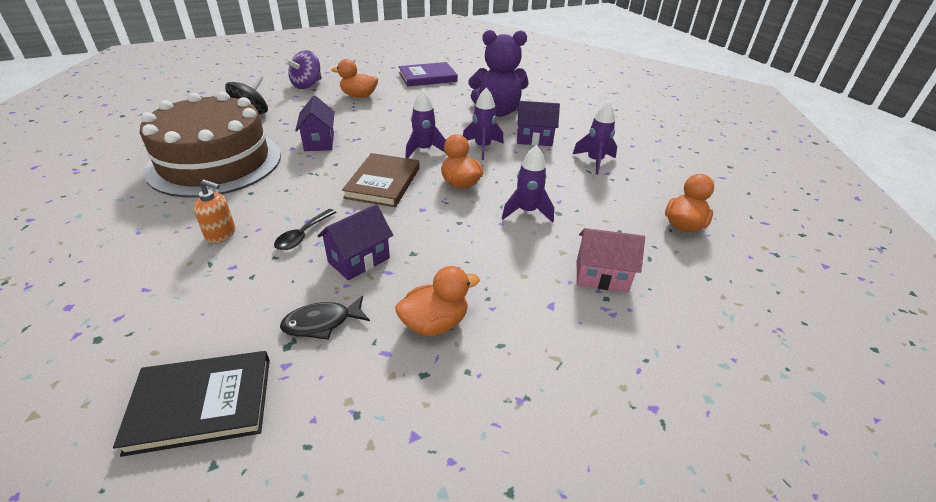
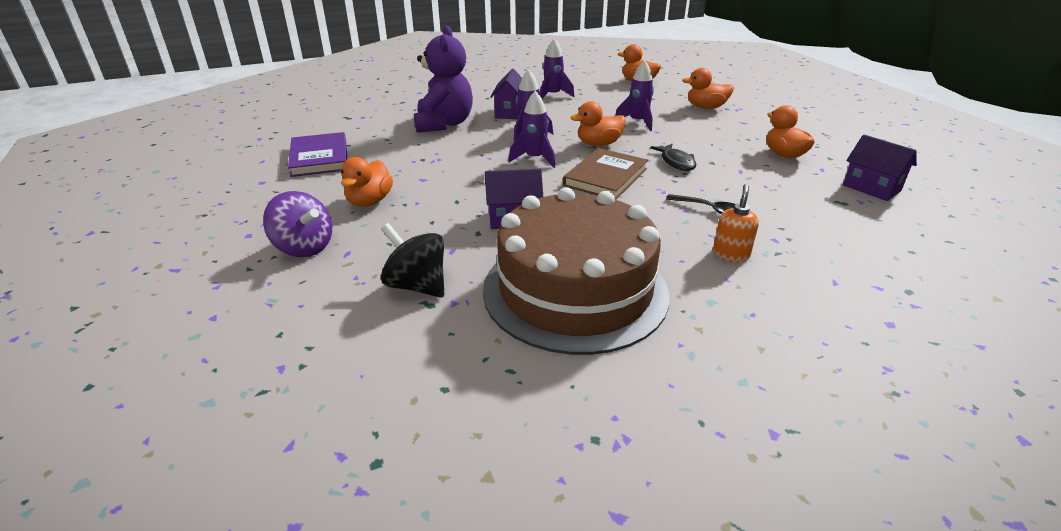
camera: 85 degrees left, 5 degrees down
(201, 404) = (918, 227): black book -> none
(322, 323) = (812, 192): black fish -> black fish (676, 162)
(359, 260) = (732, 182): purple house -> purple house (871, 188)
(383, 183) = (605, 177): brown book -> brown book turned 75 degrees counterclockwise
(601, 276) = (706, 107): pink house -> orange duck

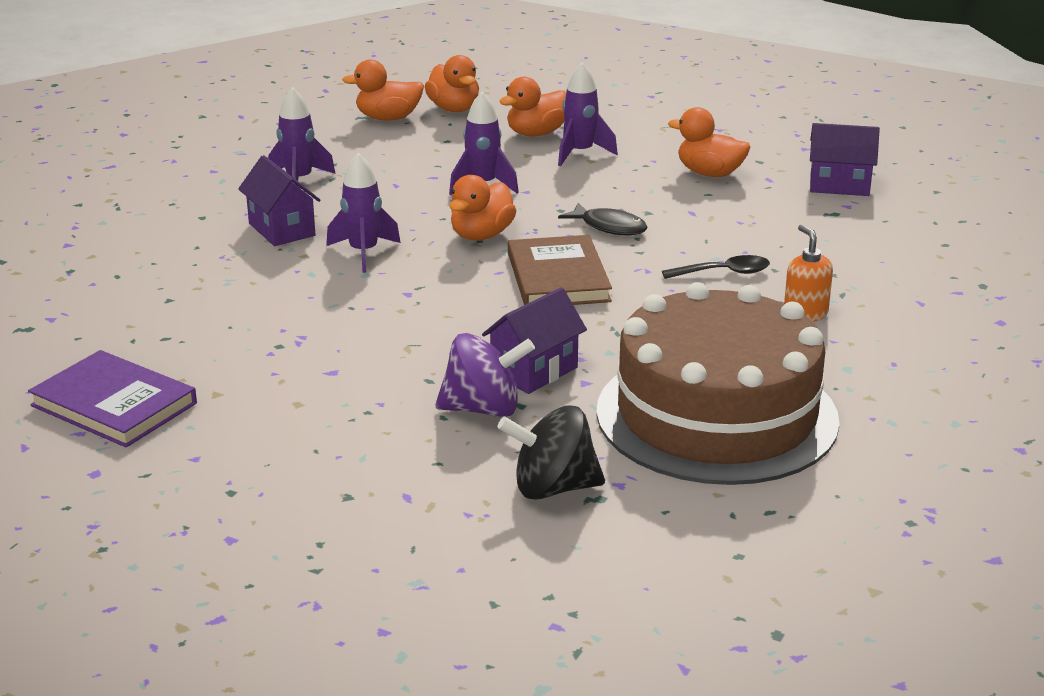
camera: 40 degrees left, 5 degrees down
(304, 247) = (340, 516): purple spinning top -> purple spinning top (483, 409)
(369, 201) = (314, 428): orange duck -> orange duck (454, 109)
(444, 124) = (212, 282): purple teddy bear -> none
(535, 159) = (433, 286): purple rocket -> purple rocket (580, 153)

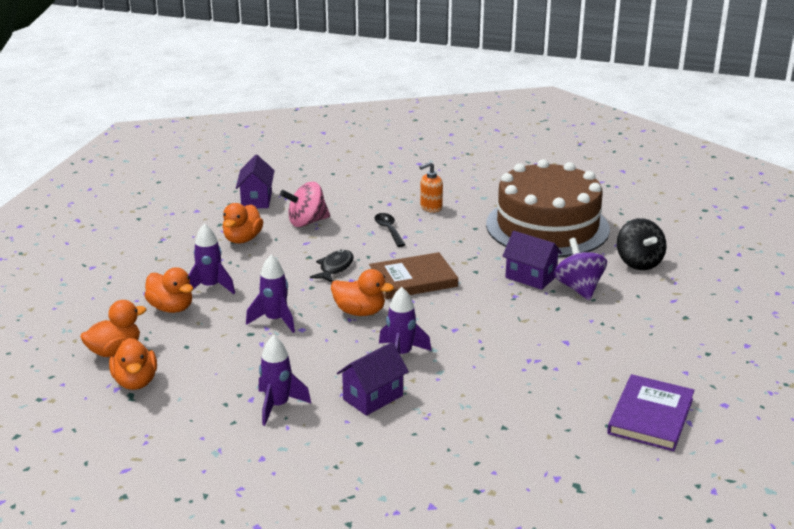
camera: 100 degrees left, 0 degrees up
(759, 215) = (306, 222): none -> pink spinning top

